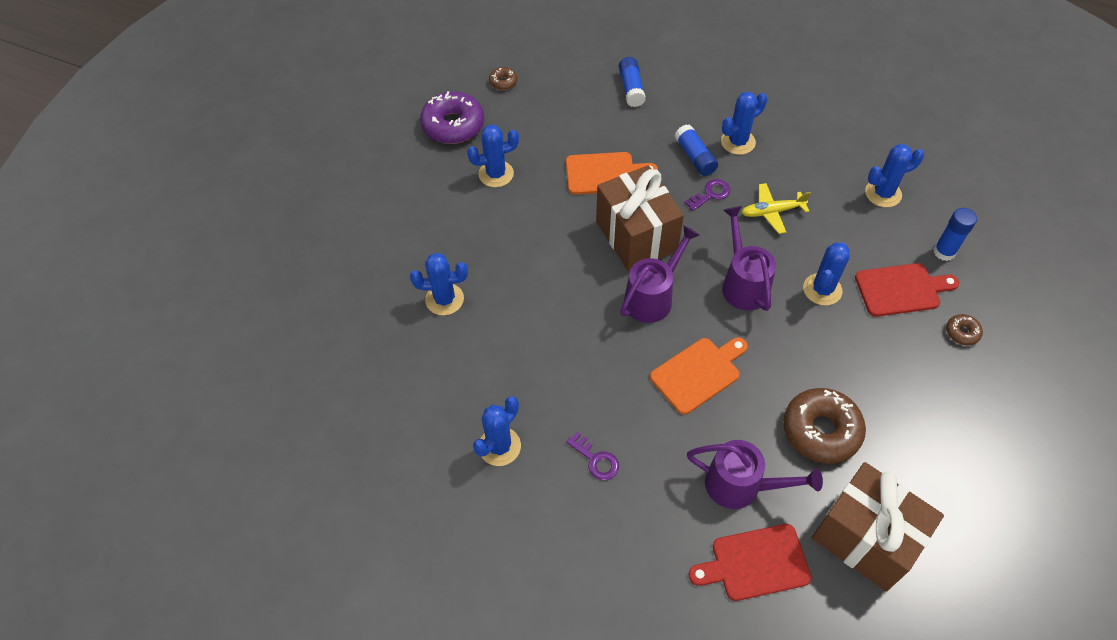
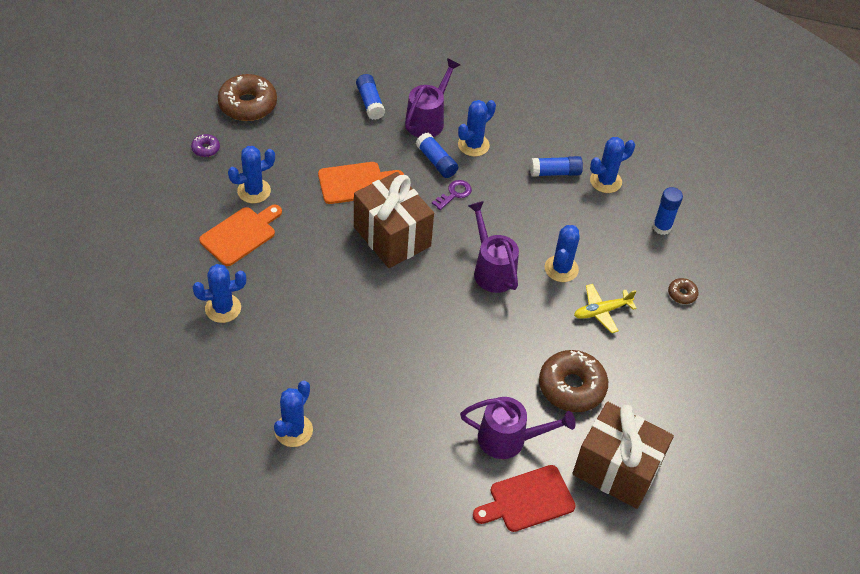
camera: 15 degrees left, 5 degrees down
(453, 125) = (206, 149): purple donut -> purple donut, size x0.46
(503, 82) = (248, 105): brown donut -> brown donut, size x2.15
(596, 460) = (381, 432): purple key -> none
(653, 296) = (413, 288): purple watering can -> purple watering can (428, 119)
(698, 373) = (461, 350): orange cutting board -> orange cutting board (240, 234)
(772, 212) = (510, 205): yellow plane -> yellow plane (601, 311)
(826, 179) = (555, 172): none -> blue glue stick
(901, 289) = (628, 262): red cutting board -> none

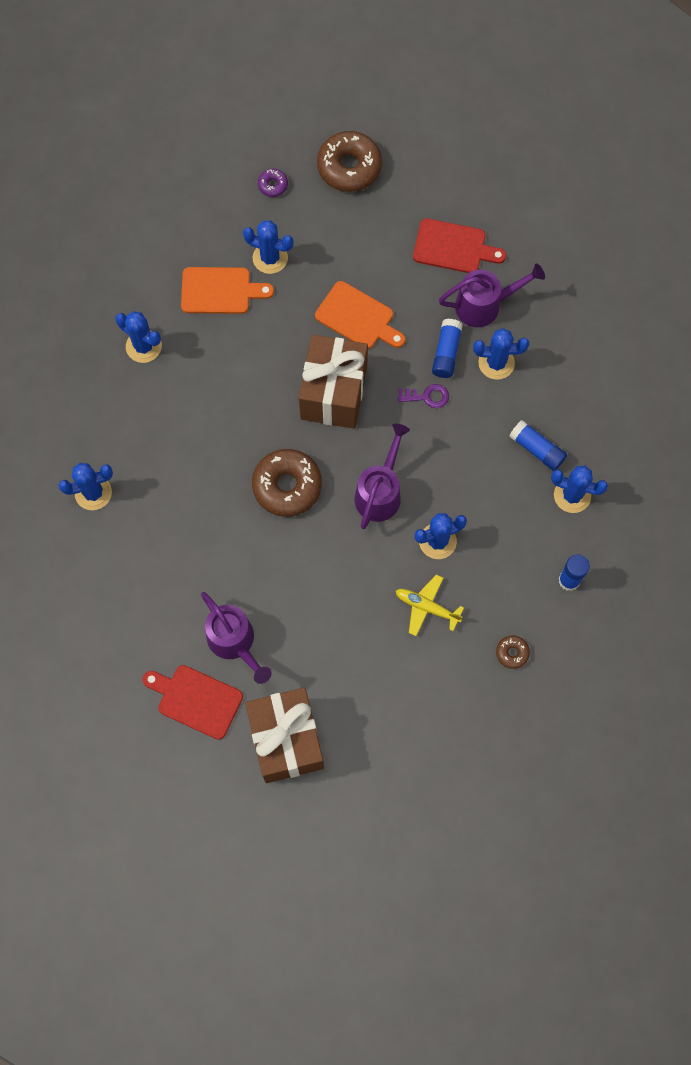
camera: 50 degrees right, 20 degrees up
(370, 103) = (453, 247): blue glue stick -> red cutting board
(571, 387) = (329, 646): brown donut -> brown donut (287, 486)

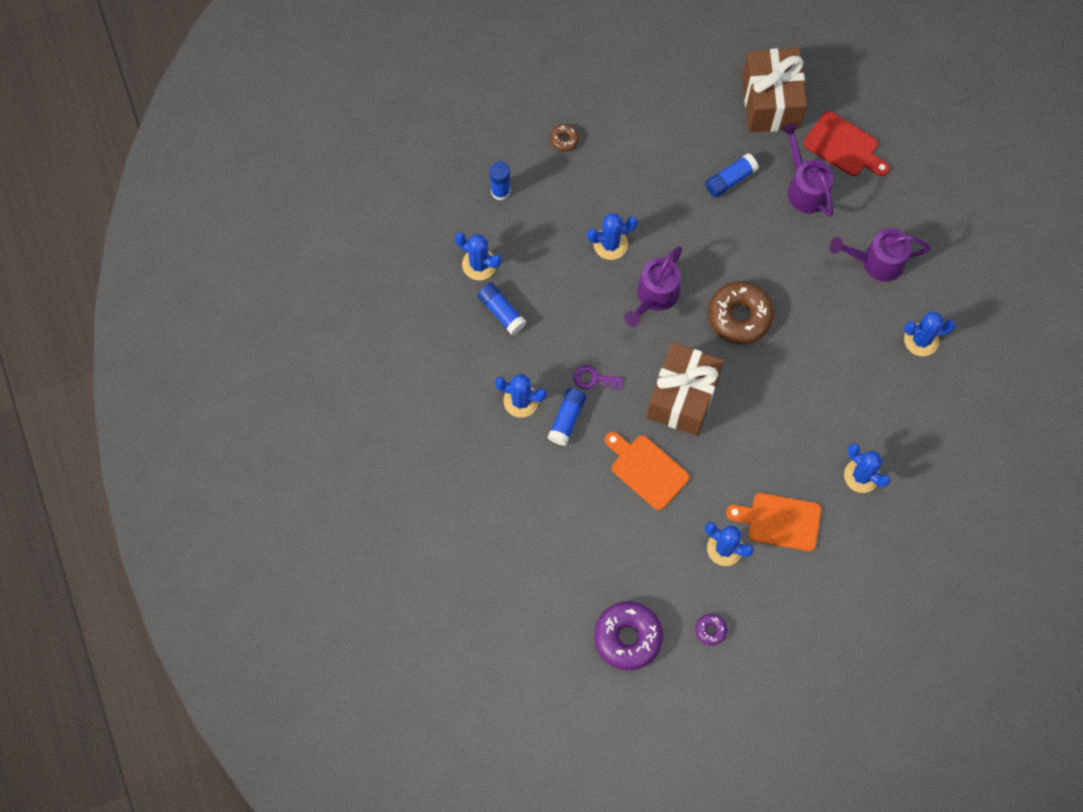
camera: 170 degrees left, 0 degrees up
(319, 637) = (730, 179): none -> blue glue stick
(349, 167) = (628, 637): brown donut -> purple donut
(426, 607) = (631, 189): yellow plane -> none
(453, 247) = (537, 528): red cutting board -> none
(485, 305) = (519, 461): purple watering can -> purple watering can (876, 261)

